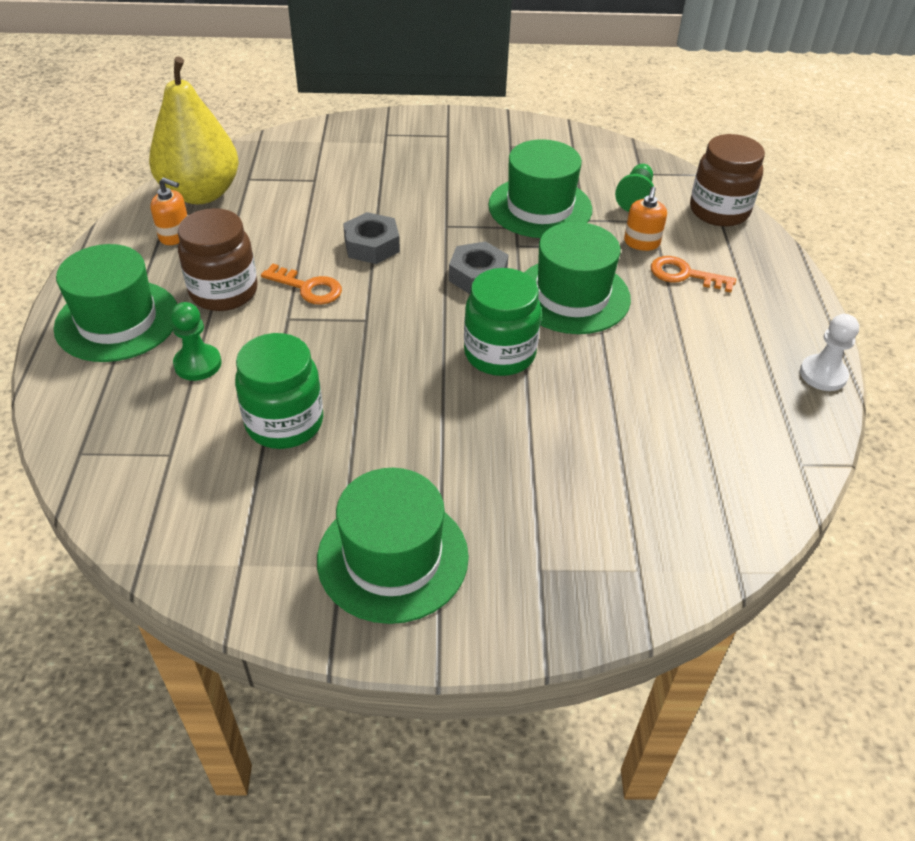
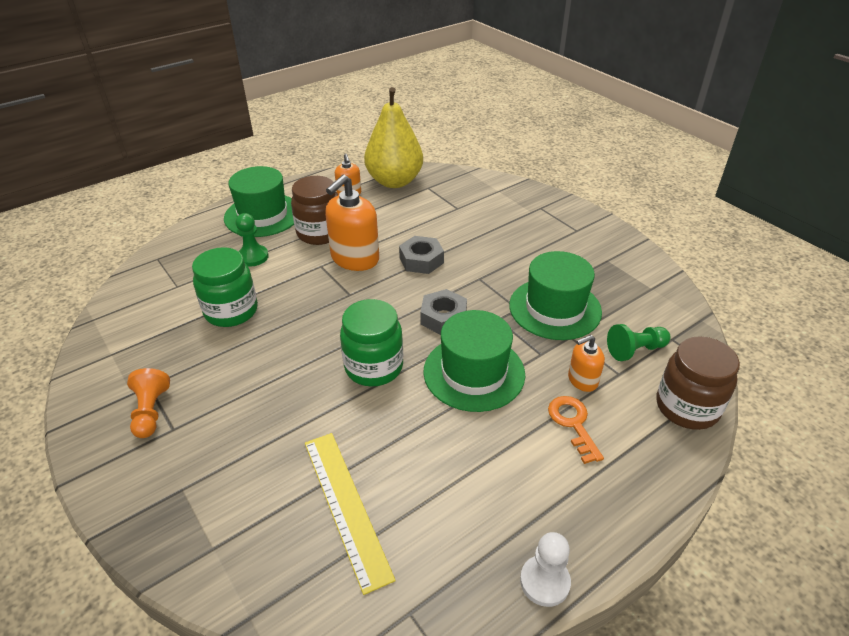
camera: 55 degrees right, 5 degrees down
(308, 288) = (355, 258): orange key -> orange soap dispenser
(393, 557) = (151, 412): green hat -> orange pawn
(662, 453) = (346, 506): none -> yellow ruler

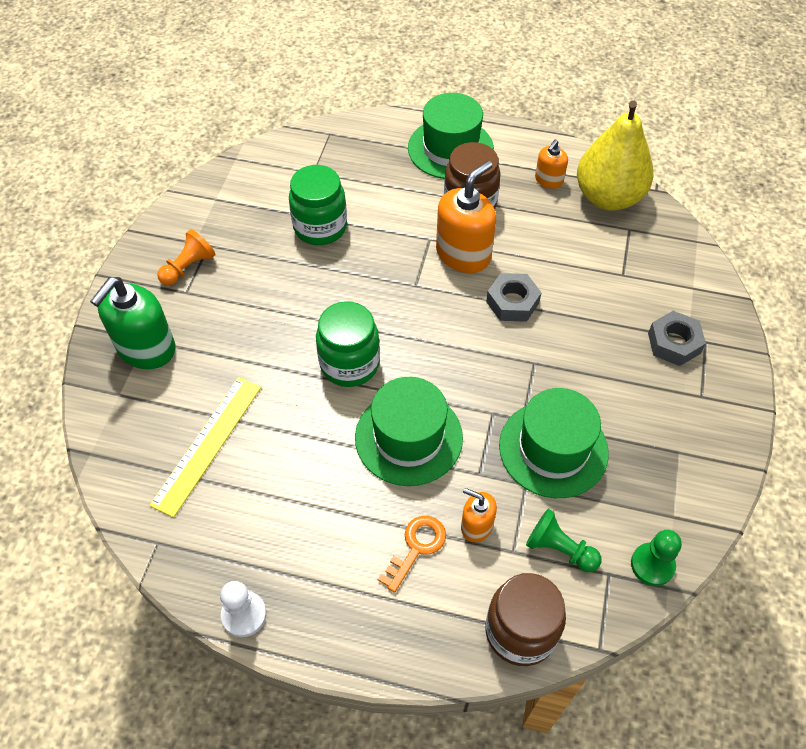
camera: 50 degrees right, 15 degrees up
(192, 494) = (146, 348): none -> green soap dispenser
(253, 257) = (393, 187): green pawn -> green pawn (652, 565)
(355, 258) = (463, 254): orange soap dispenser -> orange soap dispenser turned 135 degrees clockwise
(443, 317) = (453, 371): grey nut -> grey nut (674, 343)

